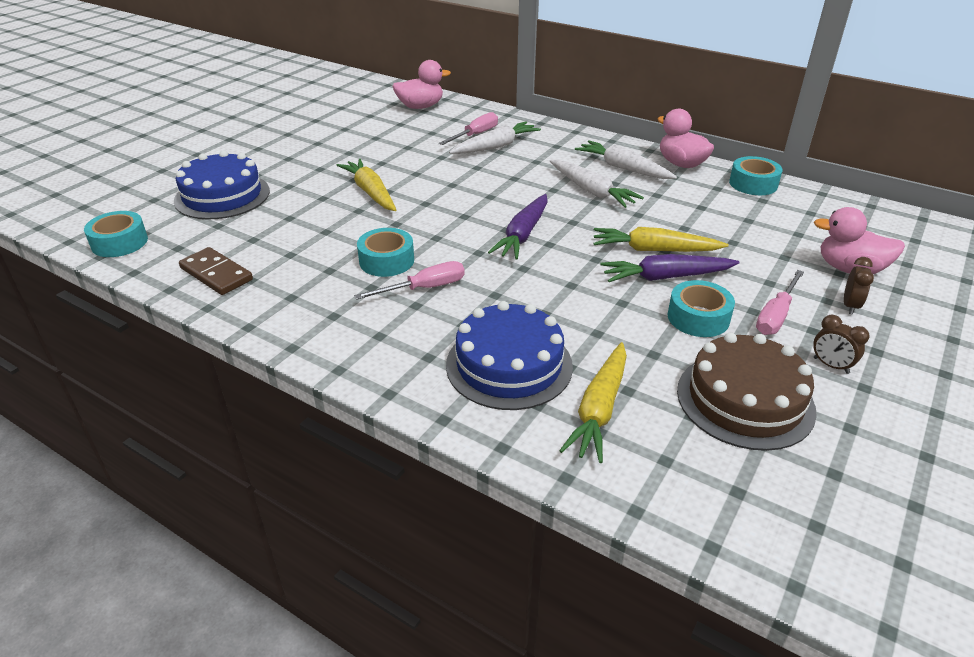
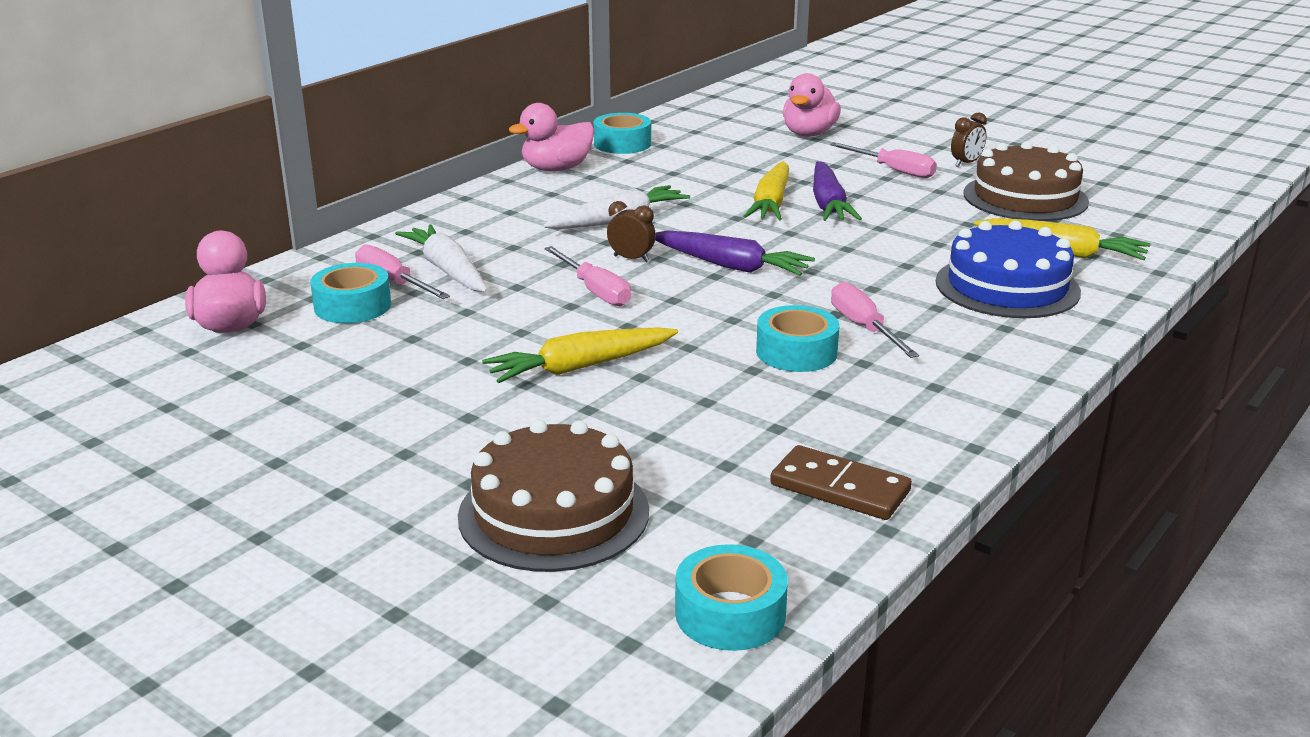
camera: 85 degrees left, 10 degrees down
(216, 274) = (839, 488): brown domino -> brown domino turned 75 degrees clockwise
(222, 196) = (554, 513): blue cake -> brown cake
(473, 190) = (595, 291): none -> pink screwdriver
(623, 168) = (558, 198): white carrot -> none
(698, 318) = (902, 199): turquoise tape -> turquoise tape (352, 306)
(850, 306) = (872, 143): brown clock -> brown clock (631, 259)

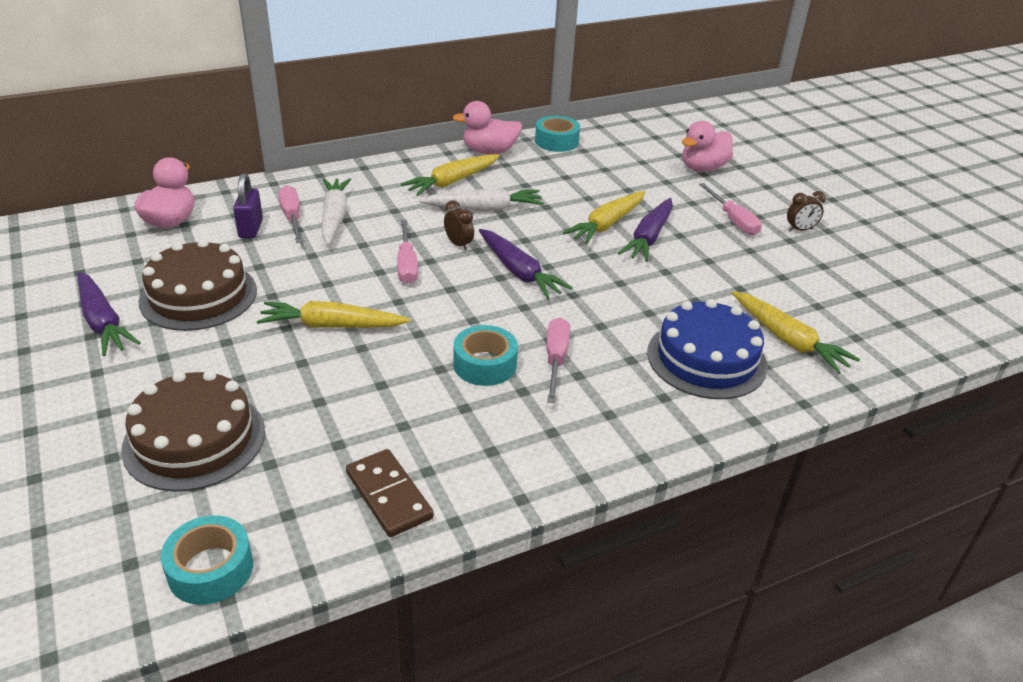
camera: 25 degrees right, 10 degrees up
(275, 444) = (102, 322): none -> purple carrot
(352, 306) = (251, 229): turquoise tape -> purple padlock
(549, 205) = (452, 182): none -> yellow carrot
(1025, 197) = (814, 277): brown cake -> brown cake (198, 295)

